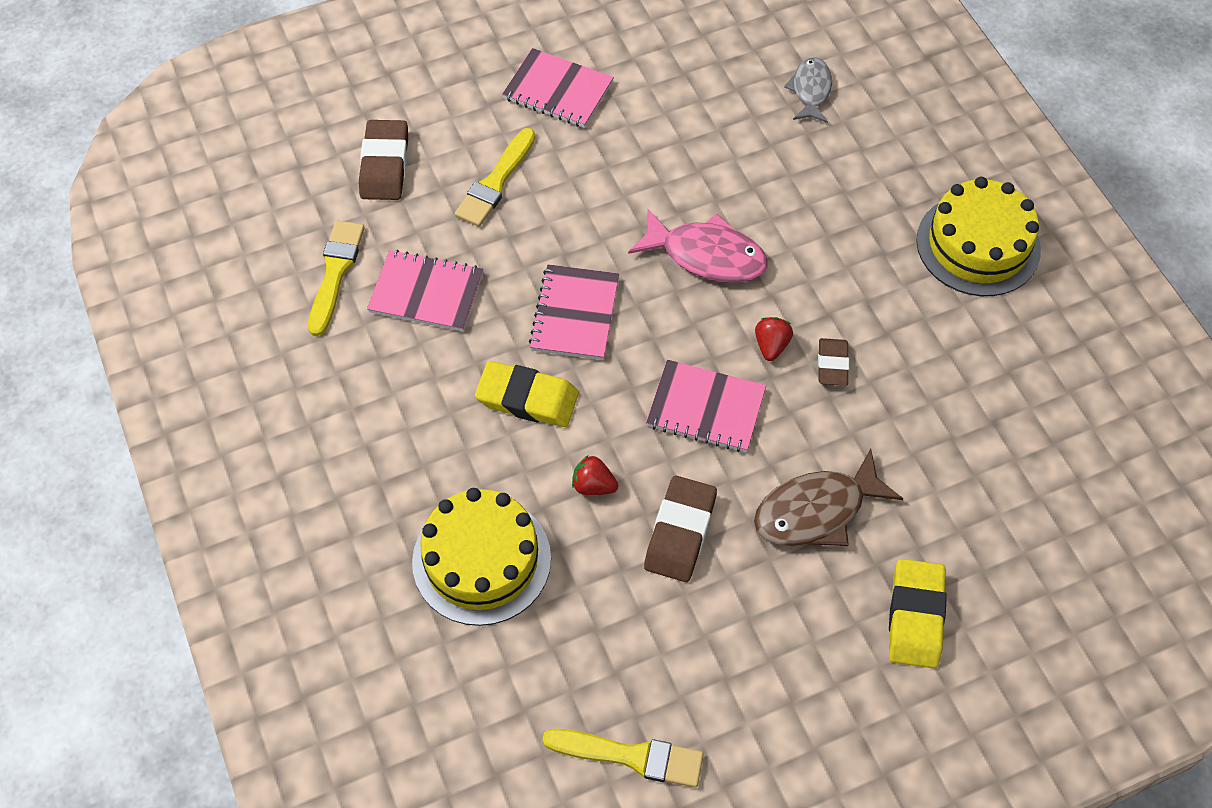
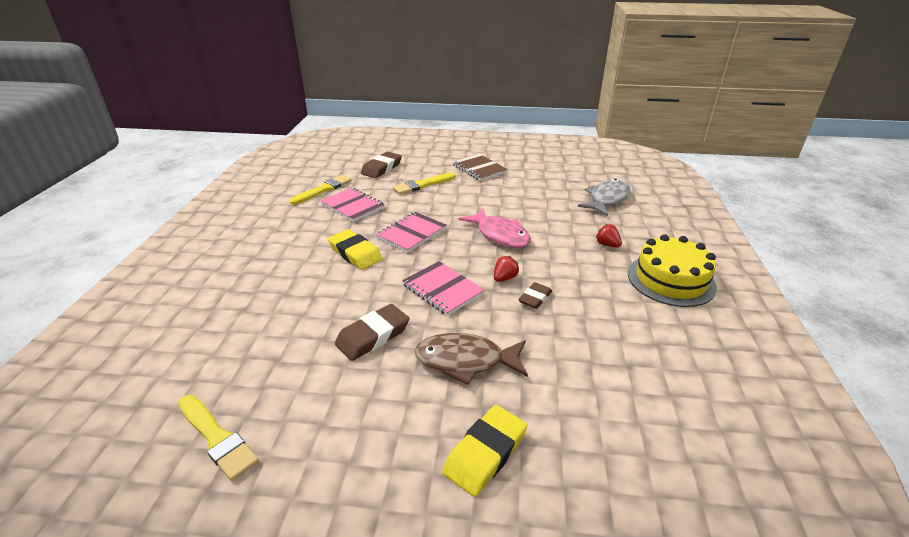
camera: 30 degrees right, 25 degrees down
(481, 560) = (258, 303): yellow cake -> none
(558, 90) = (479, 169): pink notebook -> brown notebook
(593, 485) = (349, 297): red strawberry -> red strawberry (607, 245)
(810, 90) = (607, 199): grey fish -> grey fish, size x1.56

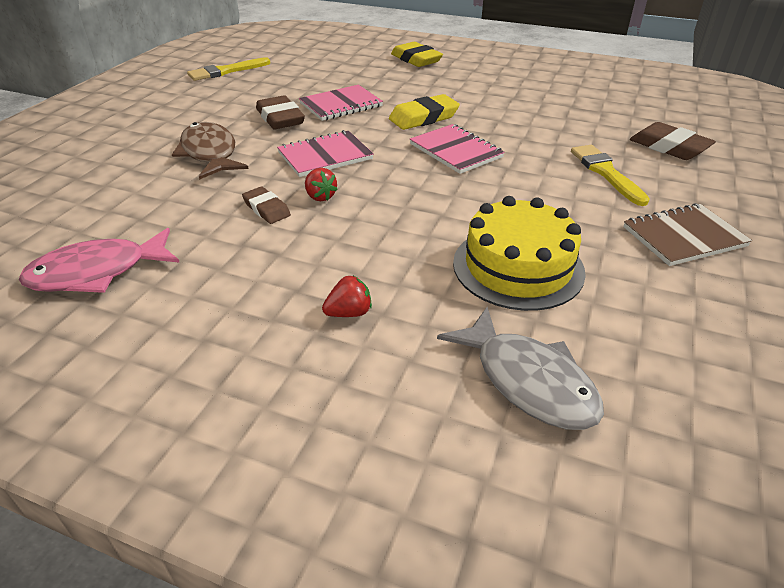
camera: 105 degrees right, 5 degrees up
(323, 189) = (590, 107): yellow brush -> none
(352, 206) = (539, 121): pink notebook -> pink notebook (341, 105)
(465, 361) = (210, 153): brown fish -> brown fish turned 45 degrees counterclockwise
(485, 453) = (112, 147): yellow eraser -> yellow eraser (416, 59)
(500, 235) = (426, 213): pink fish -> pink fish (97, 272)
(671, 280) = (211, 349): yellow cake -> yellow cake (518, 267)

